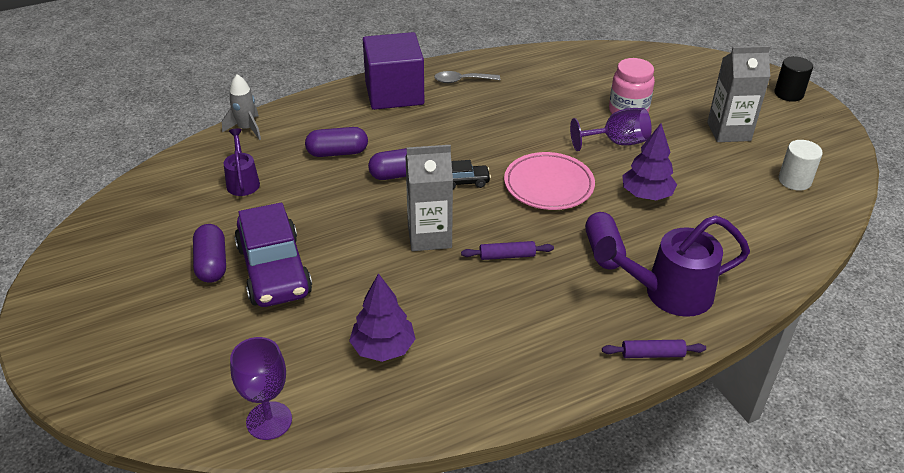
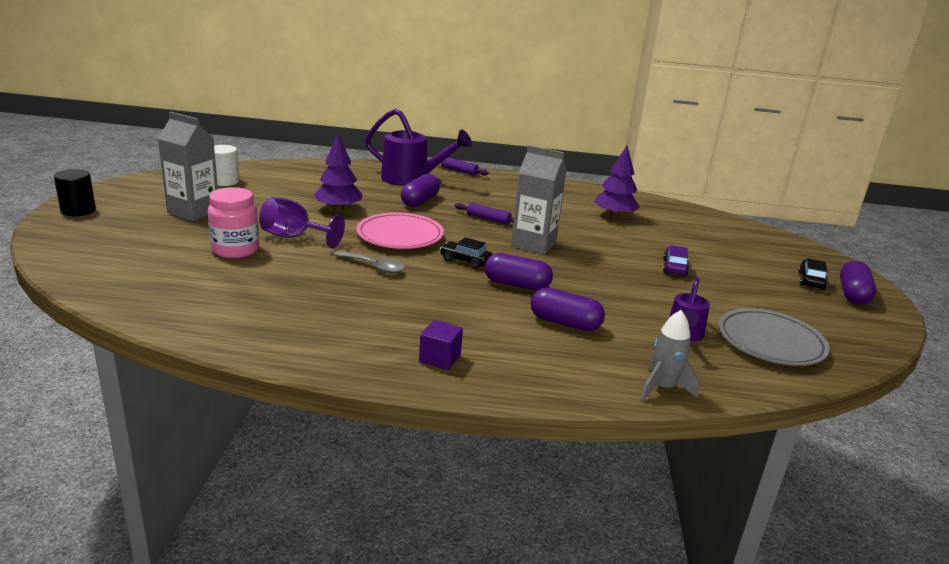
camera: 150 degrees left, 15 degrees down
(118, 323) = (810, 281): none -> black car
(169, 204) = (770, 342): none -> grey plate
(211, 264) = (728, 287): purple capsule -> purple capsule (853, 294)
(269, 420) = (701, 216): purple goblet -> none
(274, 270) = (674, 267): purple car -> purple car, size x0.45
(394, 93) = (440, 358): purple cube -> purple cube, size x0.42
(462, 80) = (340, 340): grey spoon -> grey spoon (374, 266)

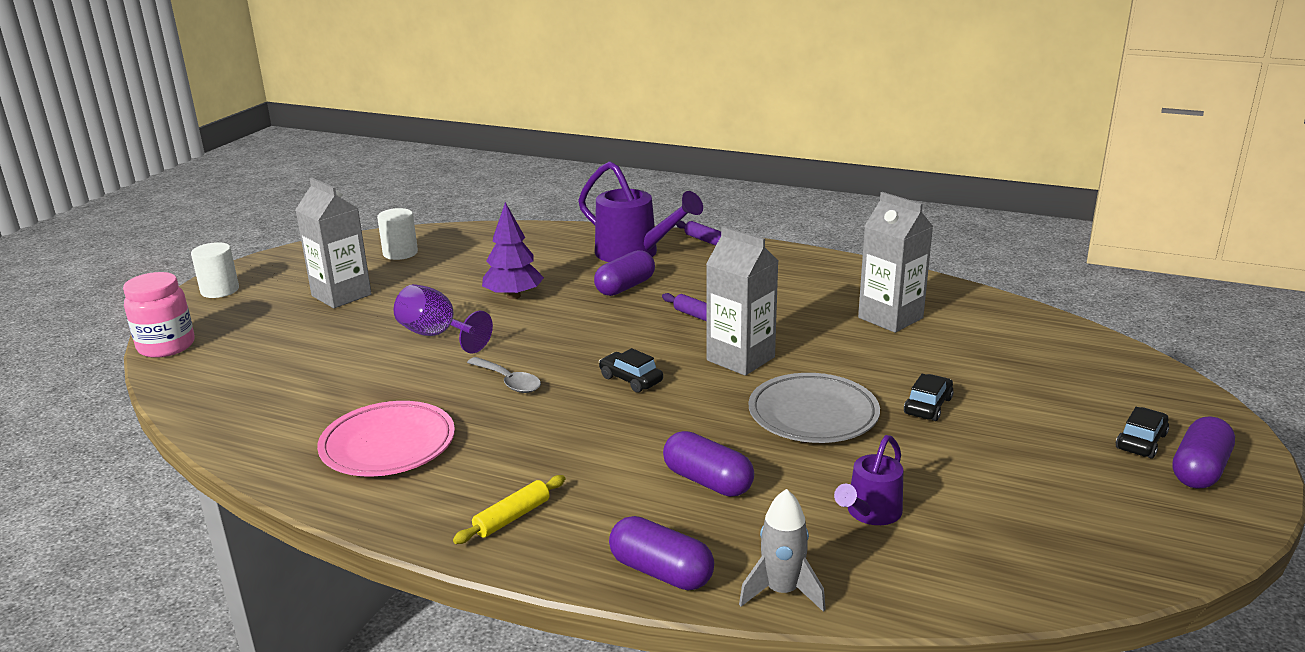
camera: 20 degrees right, 0 degrees up
(78, 210) = (220, 290): black cylinder -> white cylinder
(235, 250) = (359, 350): pink jar -> pink jar (166, 346)
(400, 236) = (567, 339): pink plate -> pink plate (388, 445)
(440, 358) = (512, 517): purple cube -> yellow rolling pin
(516, 285) = (677, 419): purple capsule -> purple capsule (661, 572)
(614, 216) = (890, 318): purple tree -> grey carton
(674, 267) = (928, 406): purple car -> black car
(770, 342) = (997, 538): grey plate -> grey plate (813, 415)

